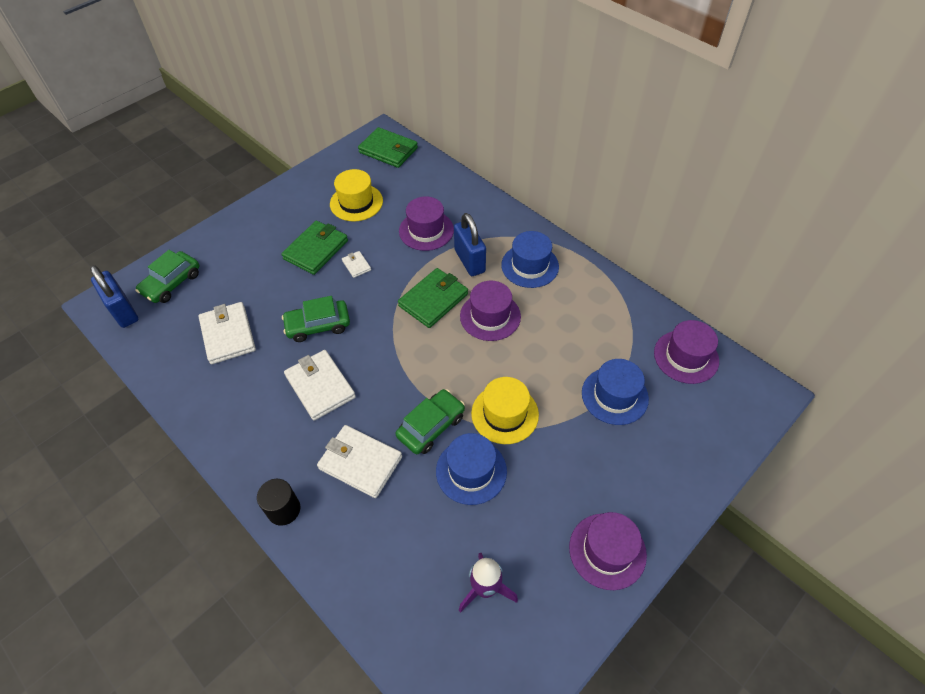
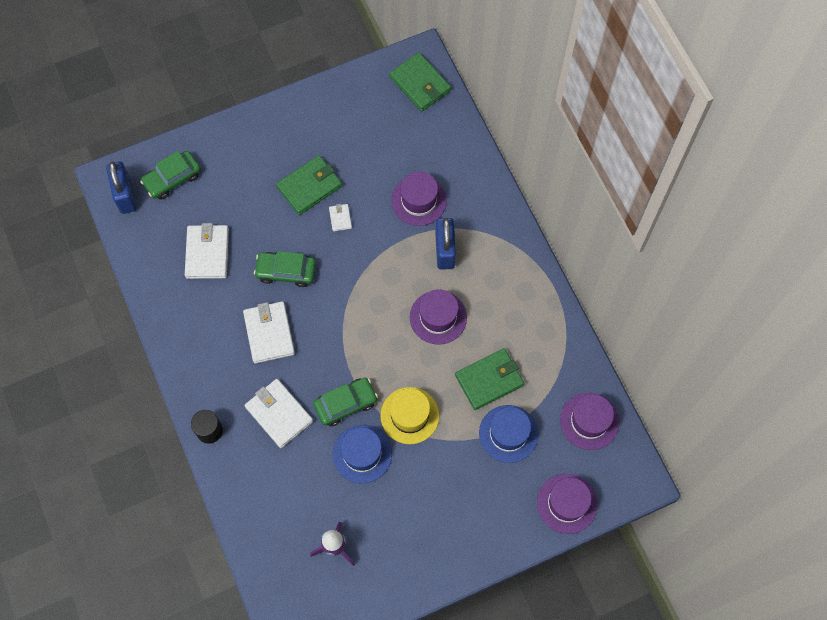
camera: 20 degrees right, 15 degrees up
(356, 202) = (365, 142): yellow hat -> none
(433, 300) = (395, 282): green wallet -> green wallet (489, 380)
(530, 266) = (498, 276): blue hat -> none
(607, 551) = (437, 555): purple hat -> purple hat (567, 503)

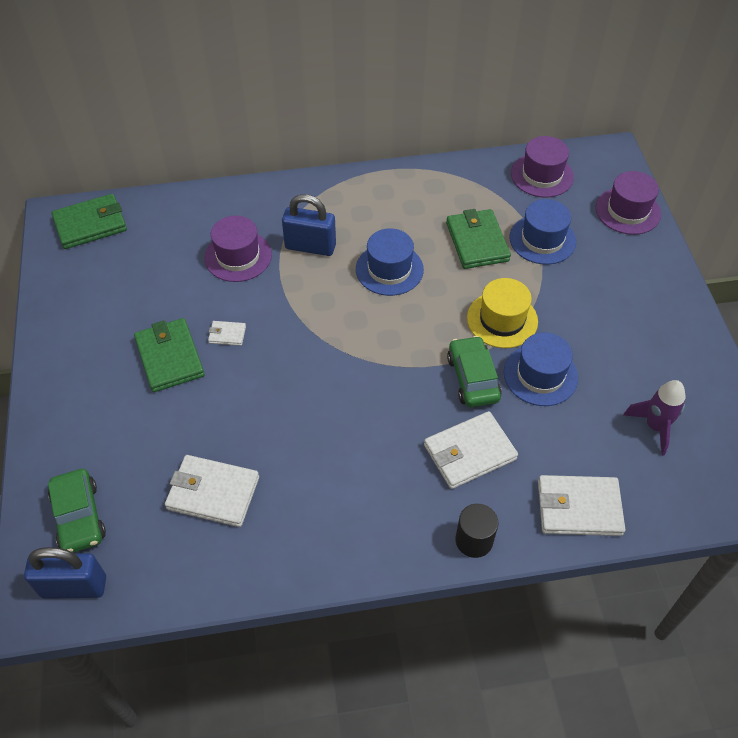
camera: 75 degrees left, 15 degrees down
(269, 333) = (355, 442): white wallet -> white wallet (579, 508)
(286, 271) = (276, 406): green car -> none
(438, 317) = (389, 269): purple hat -> blue hat

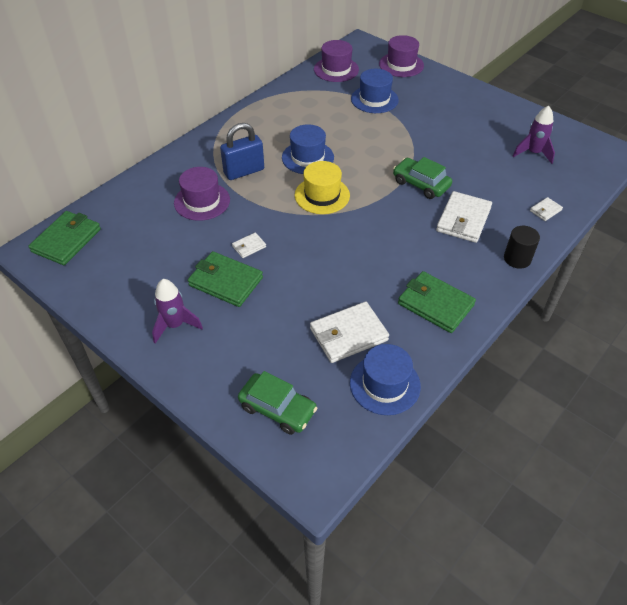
camera: 40 degrees left, 5 degrees down
(74, 586) = (325, 449): blue padlock -> none
(86, 371) = (175, 325): none -> purple rocket
(477, 242) = (341, 118): green wallet -> green wallet (435, 304)
(502, 319) = (401, 148): yellow hat -> yellow hat (322, 195)
(540, 375) = (452, 162): blue hat -> blue hat (385, 384)
(579, 508) = (545, 210): white wallet -> white wallet, size x0.48

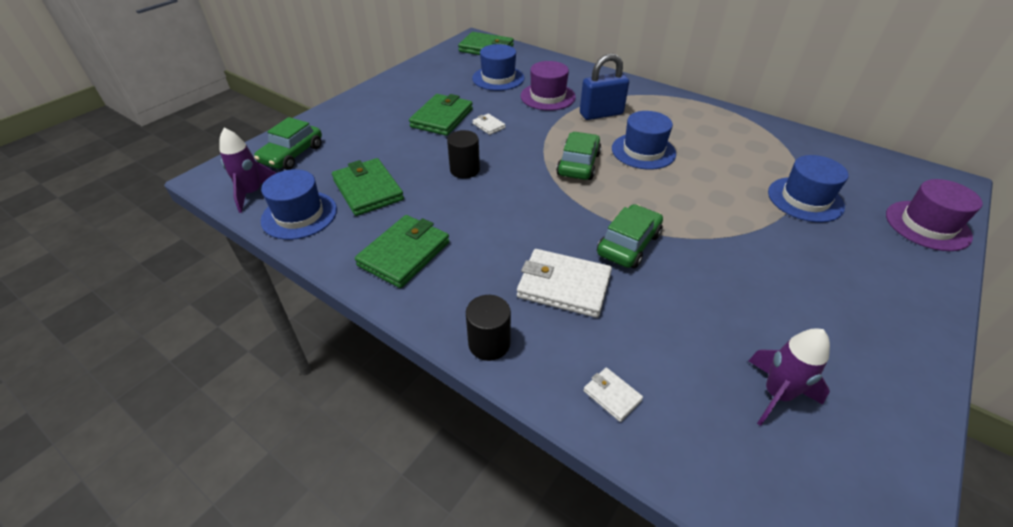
camera: 85 degrees right, 5 degrees down
(149, 234) = (498, 78): none -> blue hat
(175, 325) = (393, 100): purple rocket -> purple rocket (253, 193)
(244, 171) = (601, 114): blue padlock -> blue padlock turned 75 degrees counterclockwise
(322, 195) = (578, 164): yellow hat -> green car
(322, 266) = (465, 170): none -> black cylinder
(336, 69) = (852, 163): purple hat -> none
(348, 334) = (368, 190): white wallet -> green wallet

